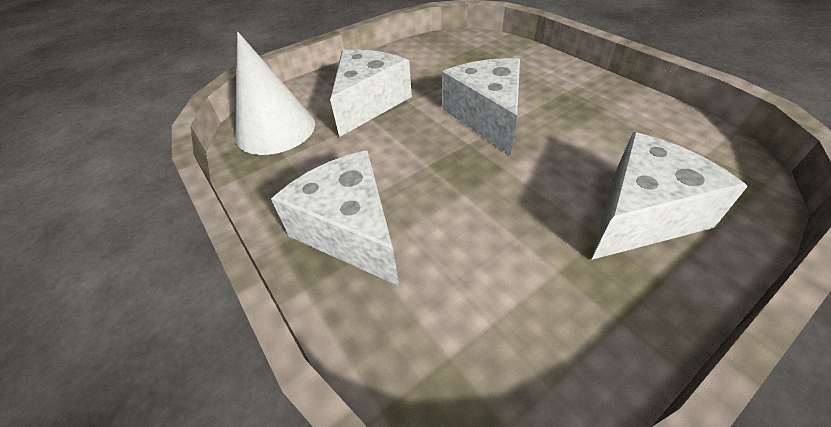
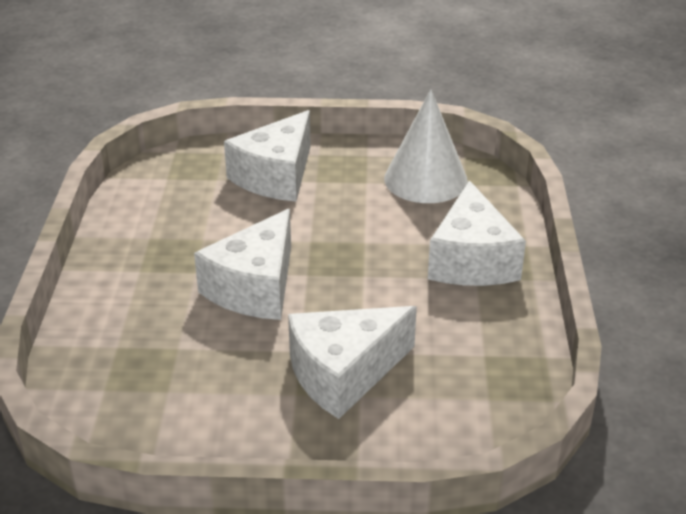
camera: 145 degrees left, 10 degrees down
(275, 130) = (475, 397): white cone -> white cone (425, 179)
(642, 215) = (276, 176): white cheese -> white cheese turned 60 degrees counterclockwise

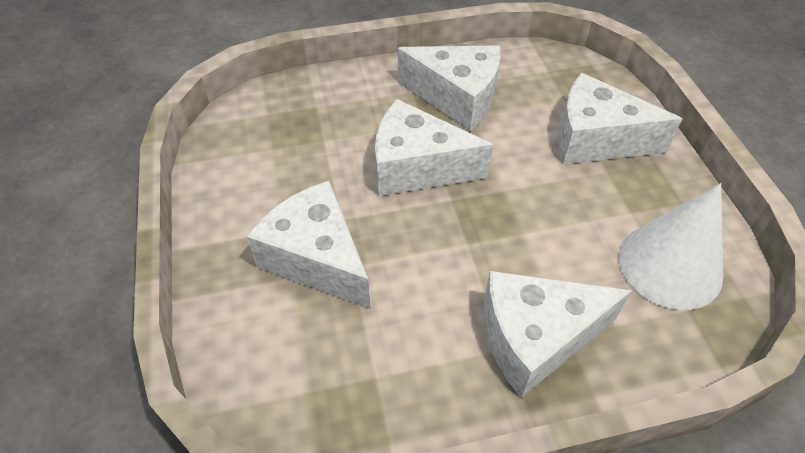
camera: 75 degrees right, 15 degrees up
(170, 242) = (457, 97): none -> white cheese

